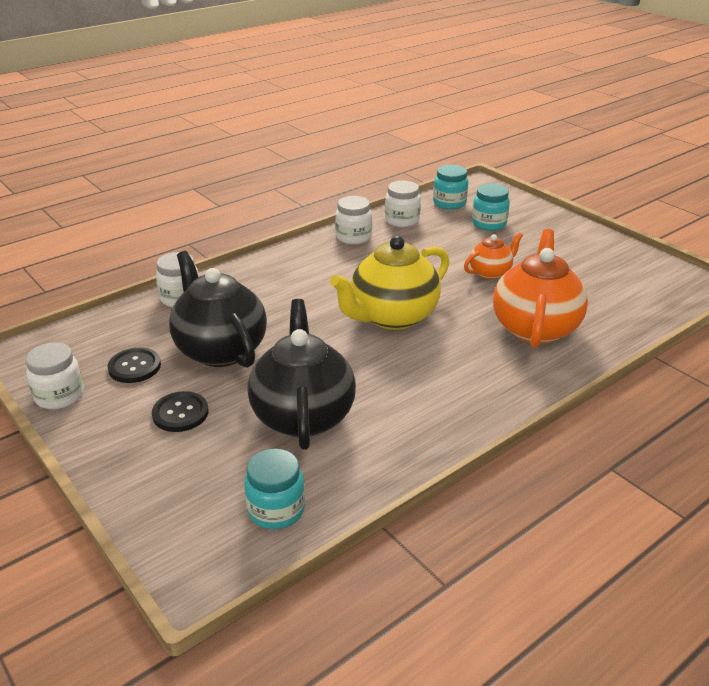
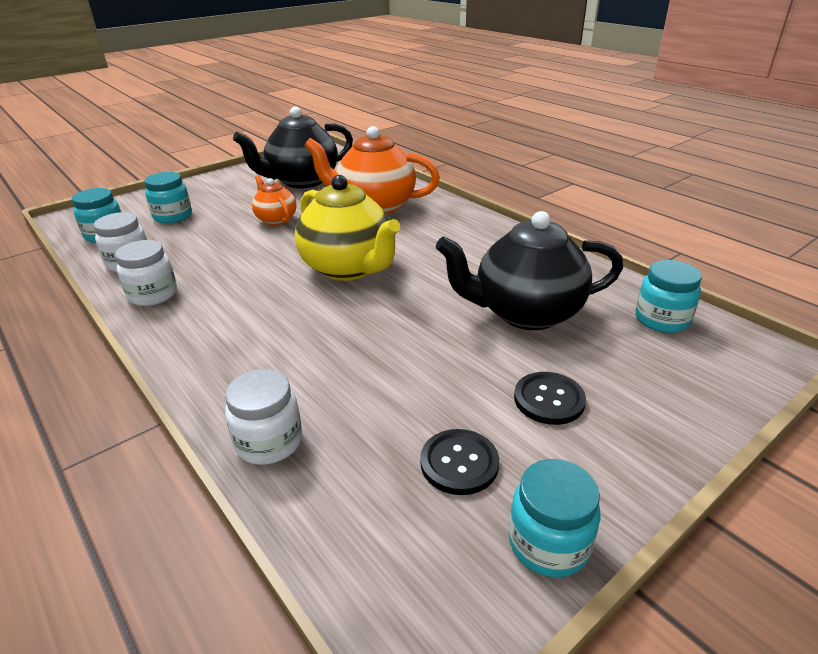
camera: 90 degrees left, 0 degrees up
(59, 396) = (548, 543): white jar -> turquoise jar
(220, 350) = (412, 382): black teapot -> black teapot (302, 181)

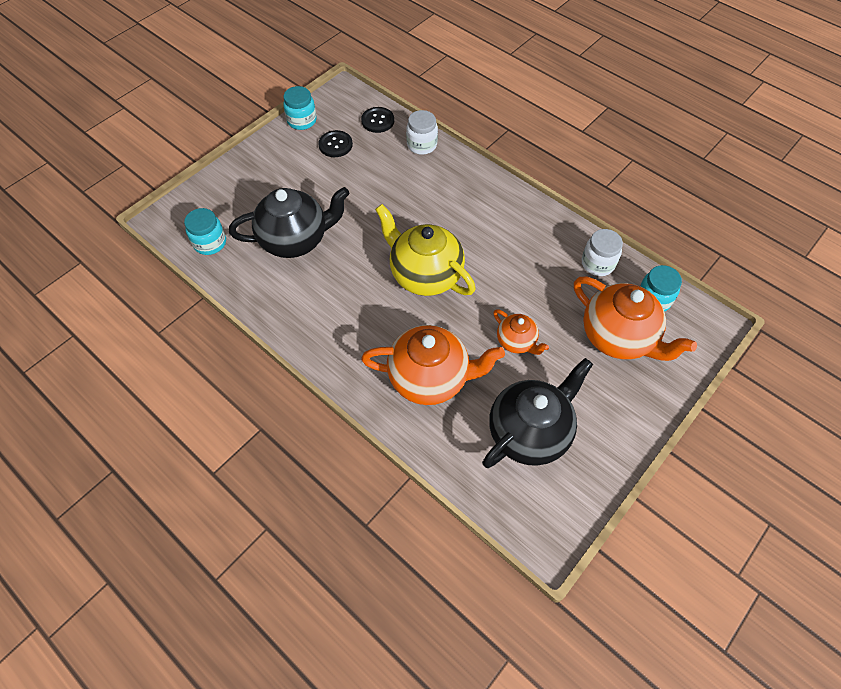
camera: 170 degrees right, 25 degrees up
(153, 295) = (551, 231): white jar -> none
(173, 216) = (618, 337): turquoise jar -> orange teapot
(549, 399) = (291, 179): black button -> black button (377, 121)

